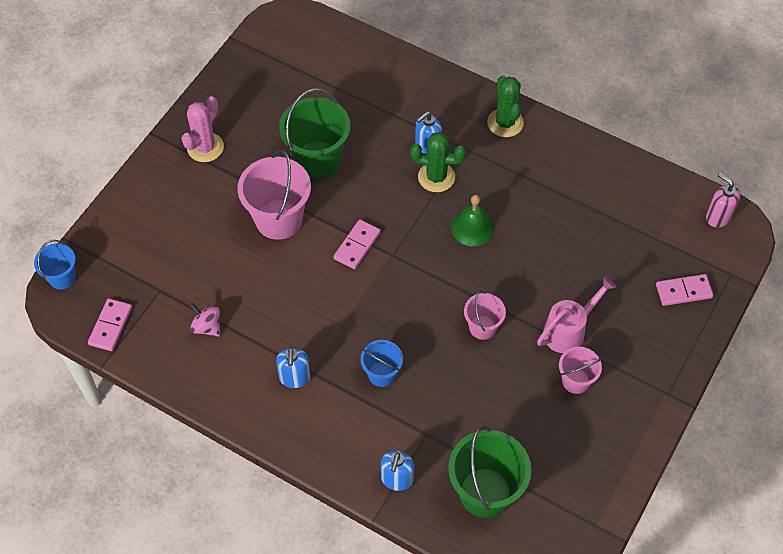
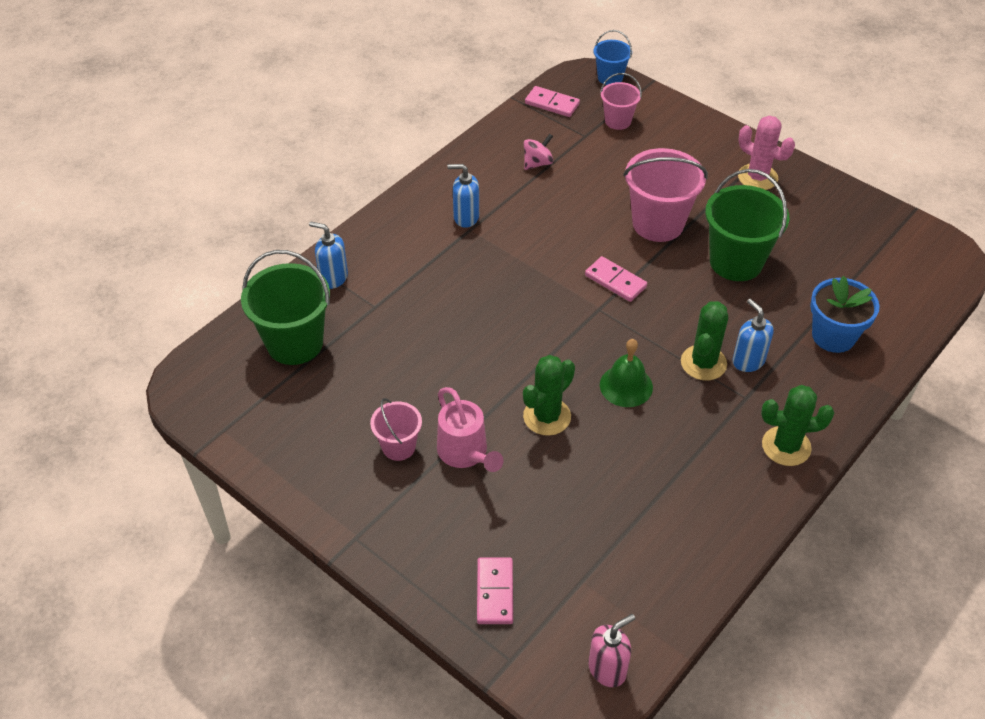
camera: 100 degrees right, 10 degrees down
(382, 374) = (453, 281): blue bucket -> none
(389, 94) = (833, 336): none -> blue flower pot
(482, 327) = (489, 373): pink bucket -> pink bucket (618, 121)
(517, 279) = (547, 416): none -> green cactus

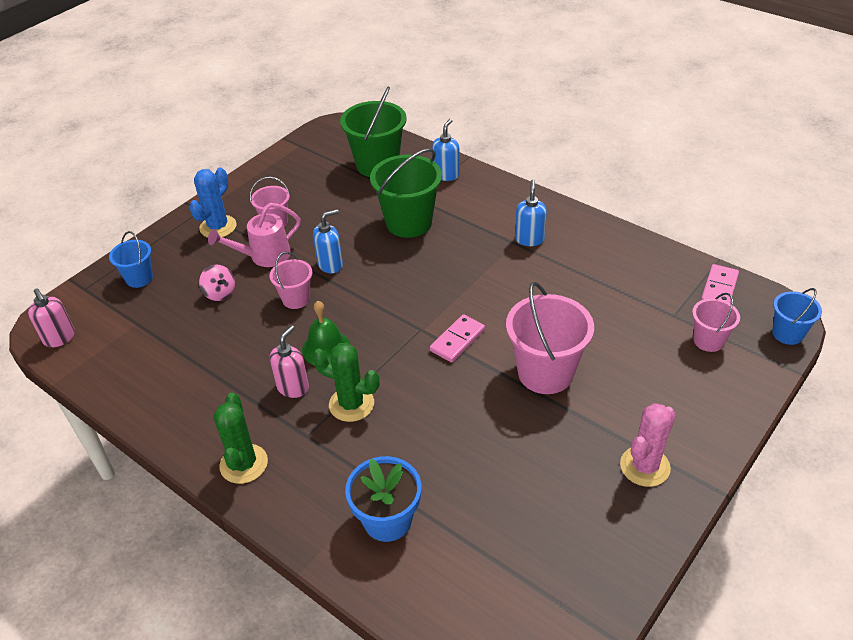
camera: 90 degrees right, 5 degrees down
(397, 511) = (218, 227): none -> blue cactus
(495, 592) = (139, 278): pink domino -> blue bucket
(537, 163) = (618, 281): pink spinning top -> pink spinning top (220, 293)
(547, 416) = (296, 299): green cactus -> pink bucket
(683, 412) = (293, 387): none -> pink soap dispenser
(736, 262) = (495, 437): green bucket -> green bucket (409, 223)
(748, 361) = (353, 440): blue soap dispenser -> blue soap dispenser (330, 264)

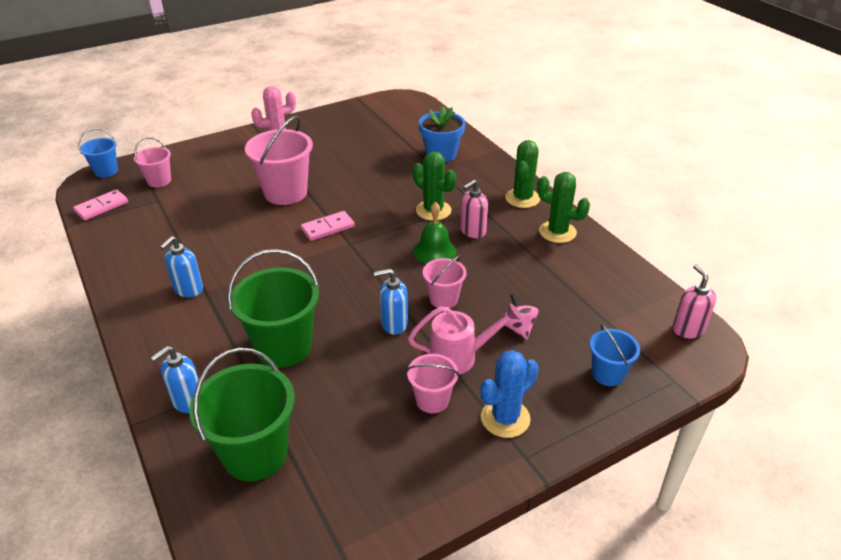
camera: 160 degrees left, 5 degrees down
(191, 419) = (557, 232): none -> green cactus

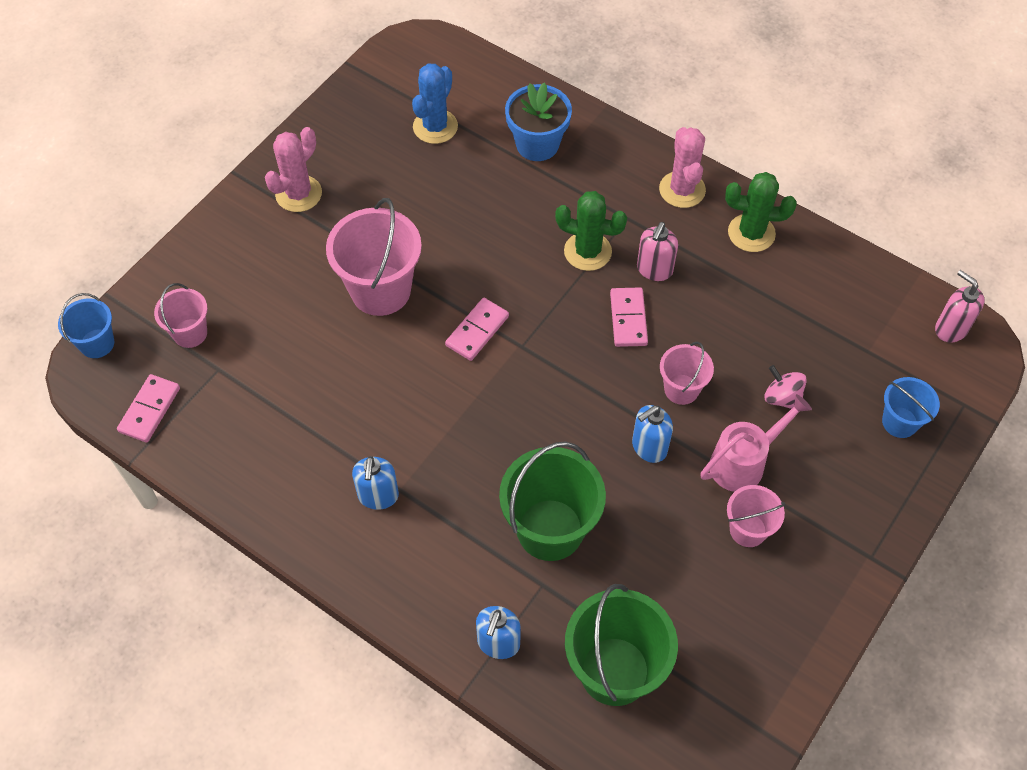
camera: 25 degrees left, 20 degrees up
(434, 251) = (628, 319): green bell -> pink domino
(505, 418) = (830, 520): blue cactus -> blue cactus (435, 127)
(522, 198) = (682, 190): green cactus -> pink cactus

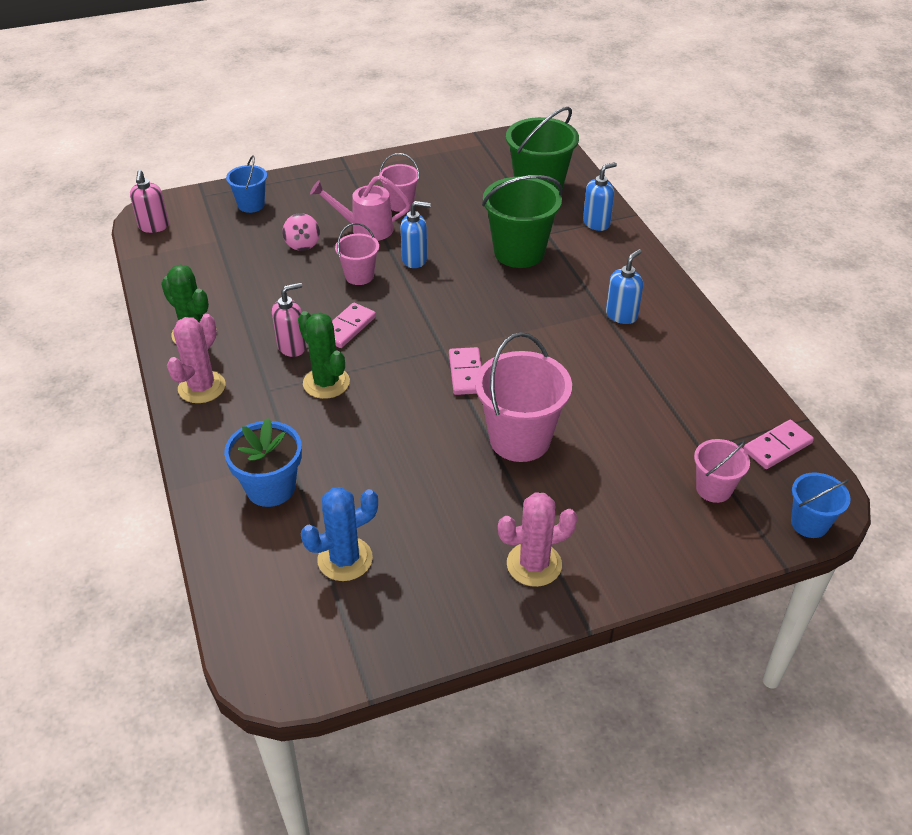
camera: 145 degrees left, 15 degrees down
(477, 331) = (466, 373): pink domino -> pink domino turned 75 degrees counterclockwise

